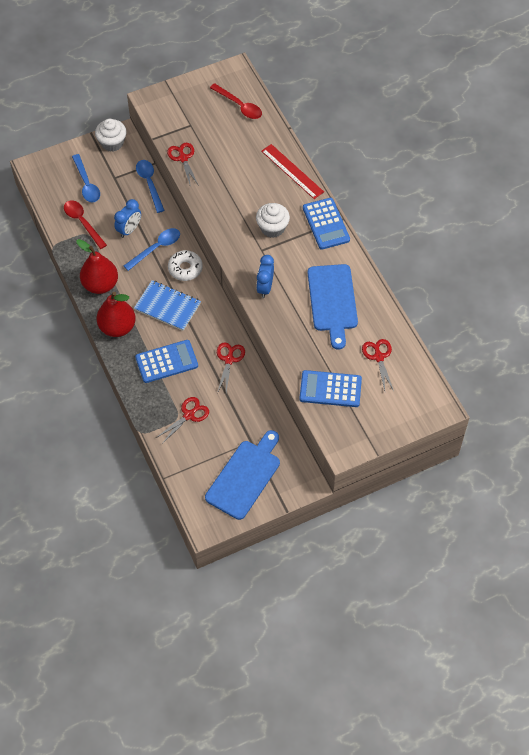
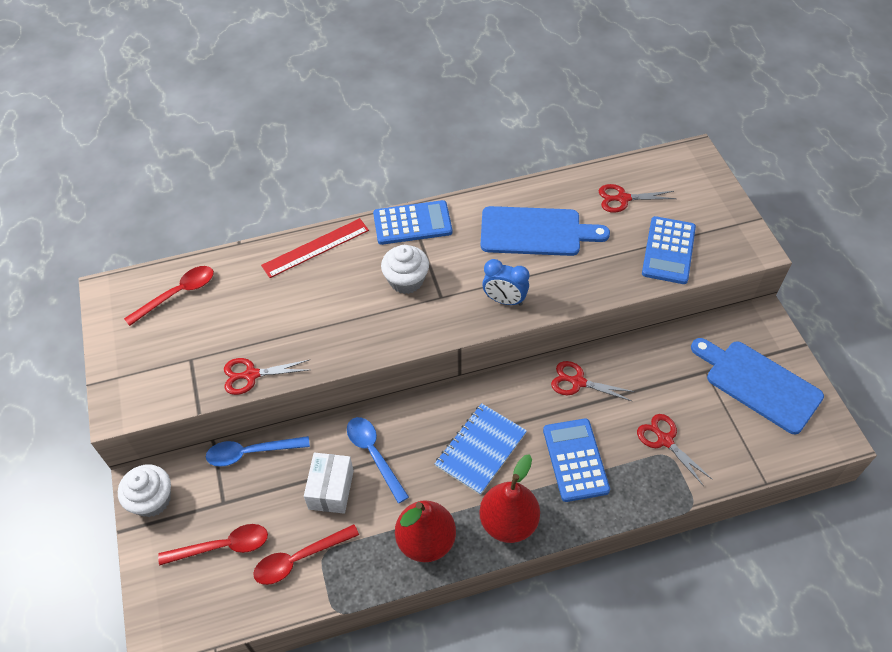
camera: 80 degrees left, 5 degrees down
(86, 184) = (223, 546): blue spoon -> red spoon
(129, 230) = (331, 489): blue clock -> white box
(185, 268) = (418, 420): white donut -> none

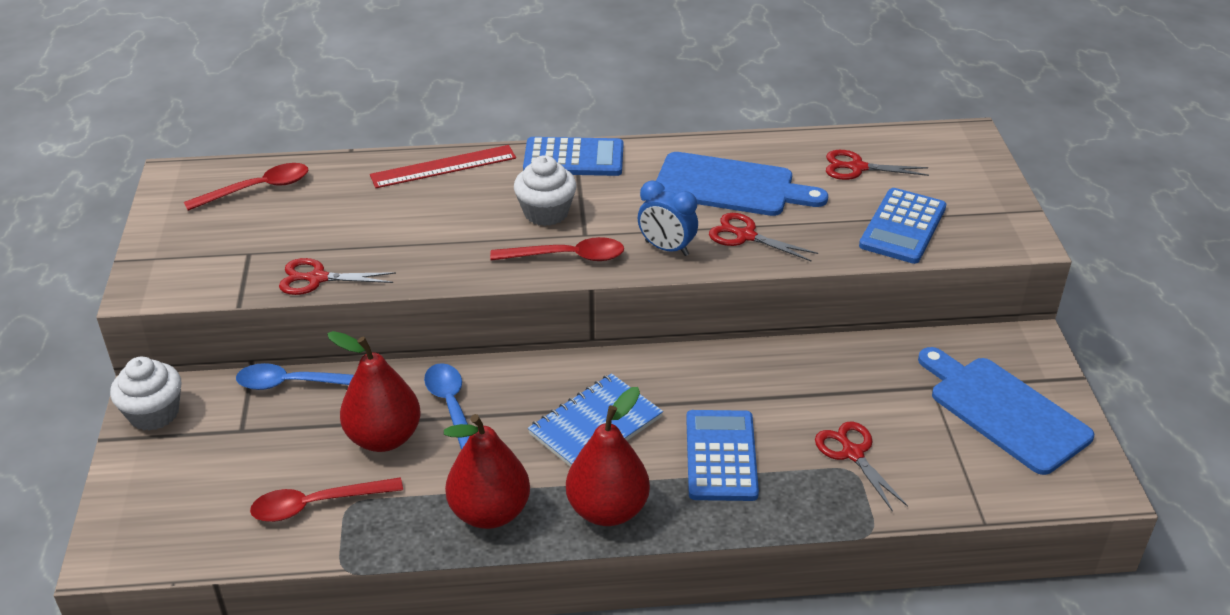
camera: 10 degrees right, 15 degrees down
(223, 546) = (224, 476): red spoon -> red spoon (567, 257)
(331, 489) = (384, 437): white box -> red pear
(578, 382) = (750, 373): red scissors -> red scissors (746, 236)

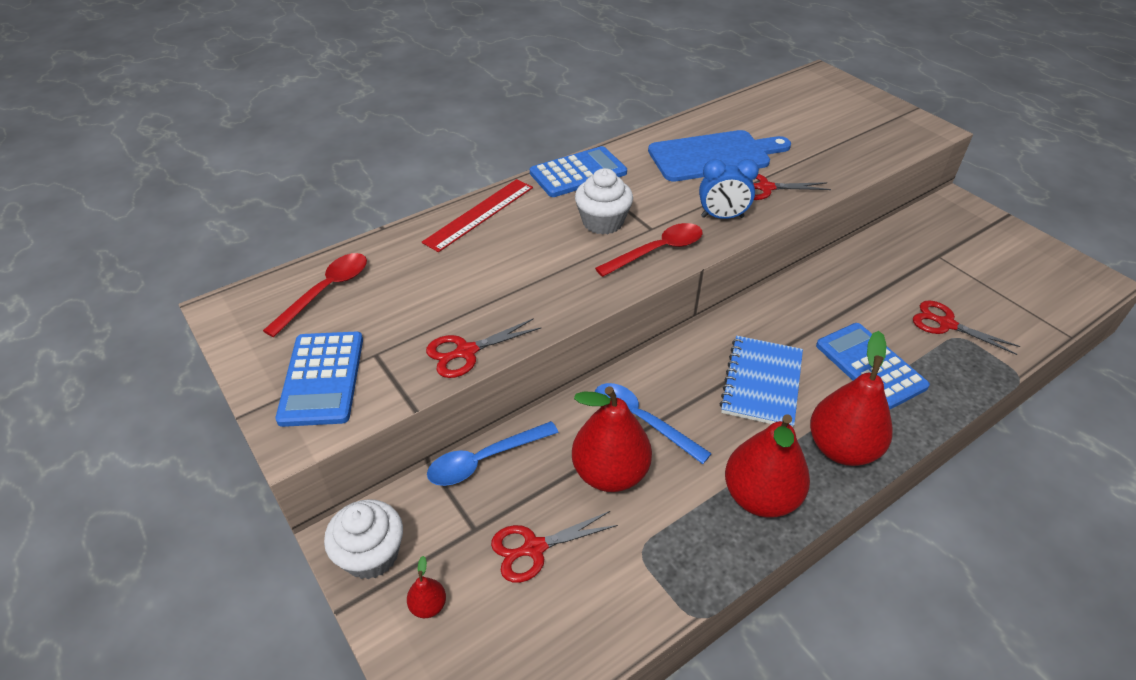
camera: 30 degrees left, 5 degrees up
(162, 466) = (428, 606): none -> red pear
(317, 504) = (613, 567): red spoon -> none
(857, 167) = (780, 116): red scissors -> red scissors (534, 548)
(903, 227) = (855, 146): blue calculator -> blue calculator (322, 378)
(1004, 411) = (995, 254): blue cutting board -> none

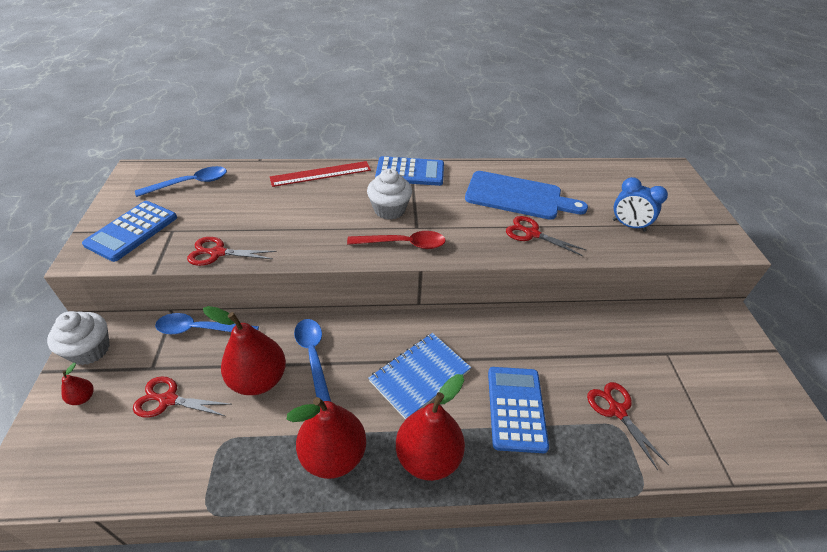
camera: 30 degrees right, 0 degrees up
(326, 291) = (190, 183): red spoon -> blue spoon
(722, 217) = (475, 241): blue clock -> blue clock (628, 225)

